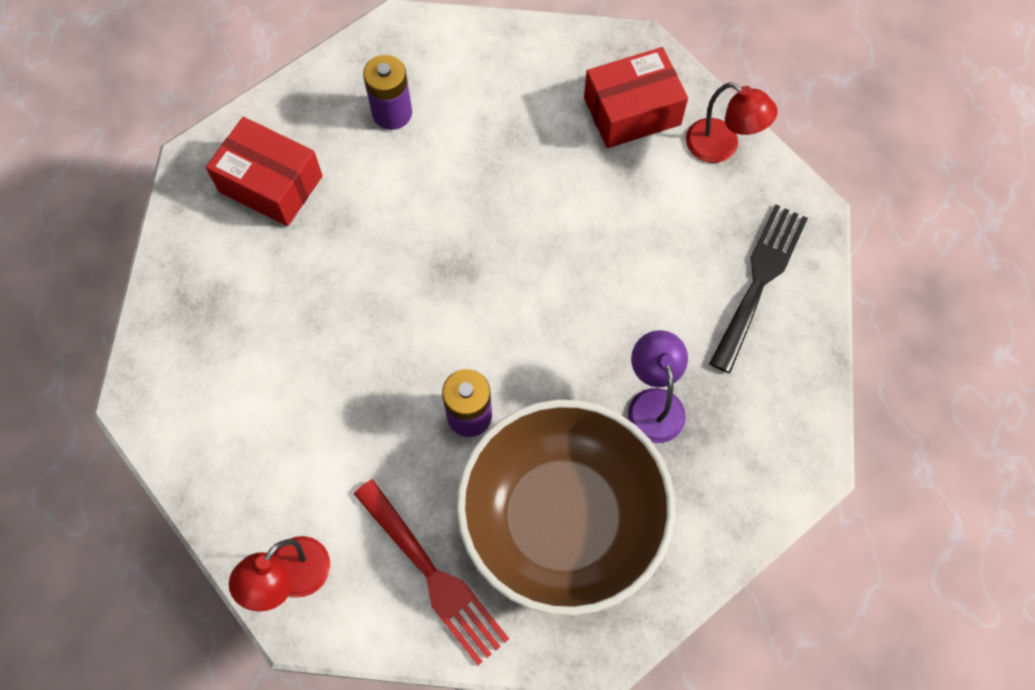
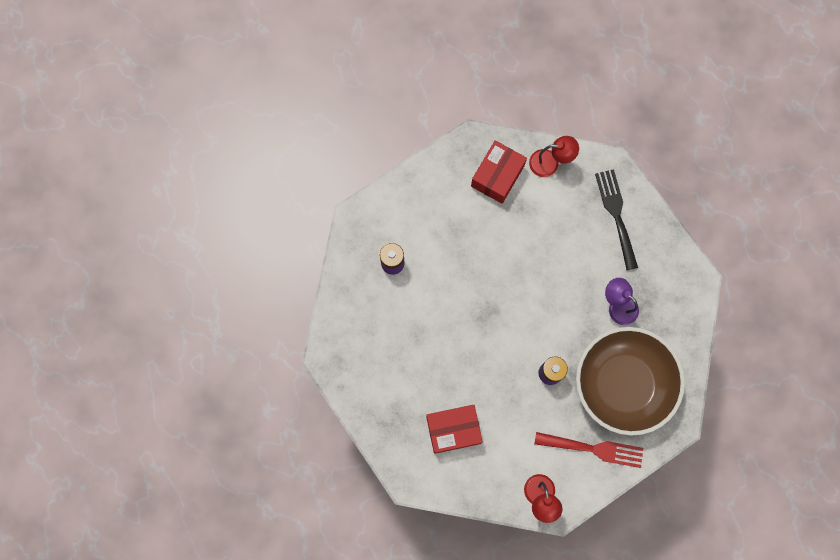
camera: 40 degrees left, 10 degrees up
(271, 184) = (371, 341): red box -> red box (453, 430)

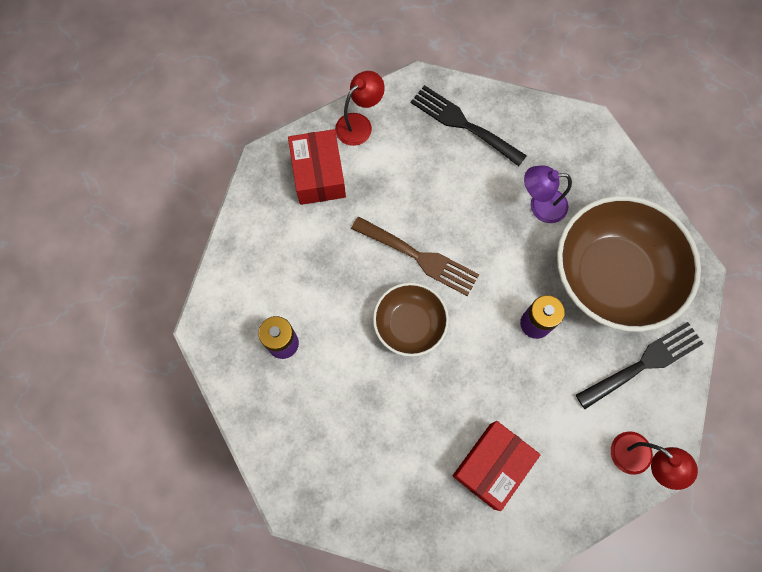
camera: 40 degrees left, 5 degrees down
(475, 312) = (409, 324): none -> brown bowl
(515, 277) = (420, 257): none -> brown fork
(594, 449) = (644, 363): red fork -> black fork

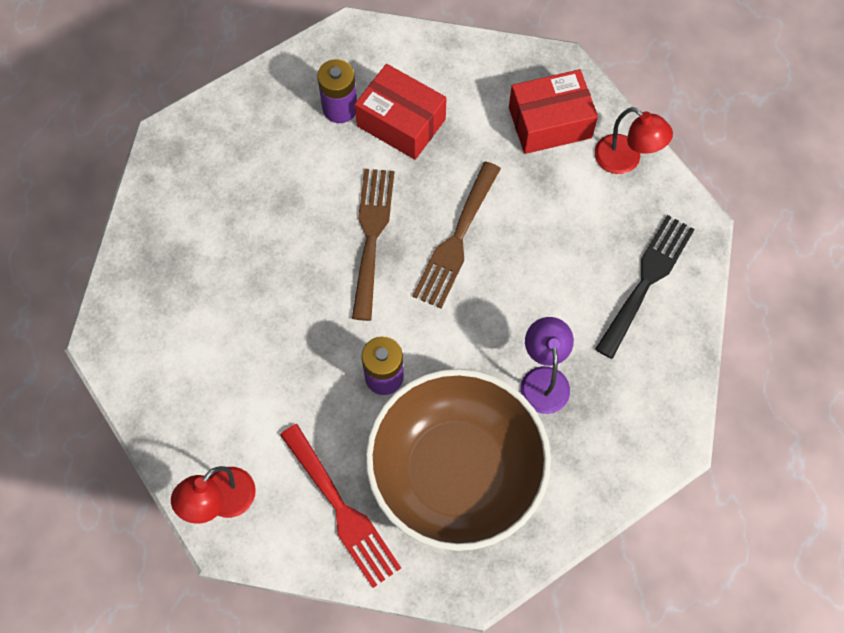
camera: 85 degrees right, 5 degrees down
(409, 324) = (371, 235): brown bowl -> brown fork
(492, 465) = (211, 333): red box -> red box (401, 122)
(644, 363) = (342, 510): black fork -> red fork

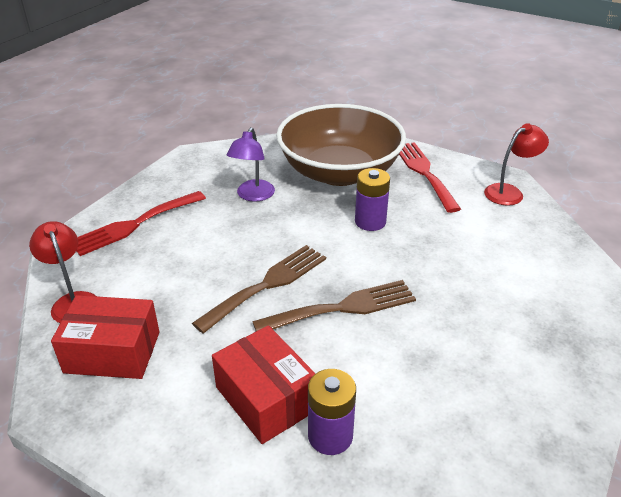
camera: 160 degrees left, 30 degrees down
(371, 235) = (343, 308): brown fork -> brown fork turned 135 degrees counterclockwise
(647, 280) = (134, 225): black fork -> red fork

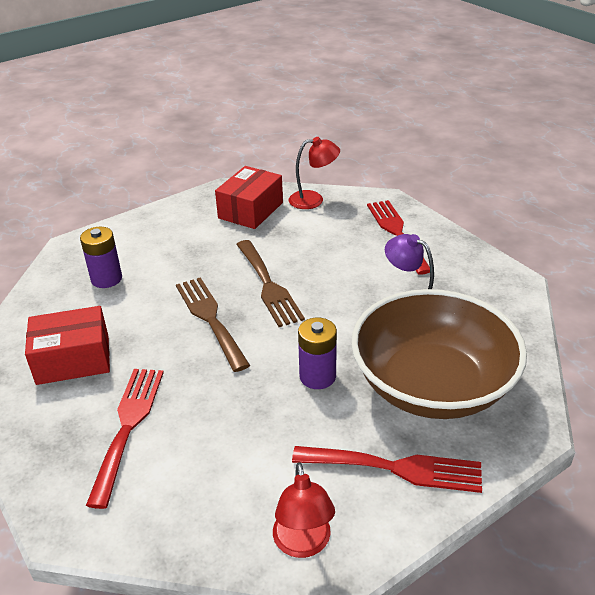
camera: 115 degrees right, 0 degrees up
(266, 398) = (158, 261): red box -> red box (73, 359)
(343, 308) = (210, 318): brown fork -> brown fork turned 150 degrees clockwise
(508, 304) = (128, 426): none -> red fork

